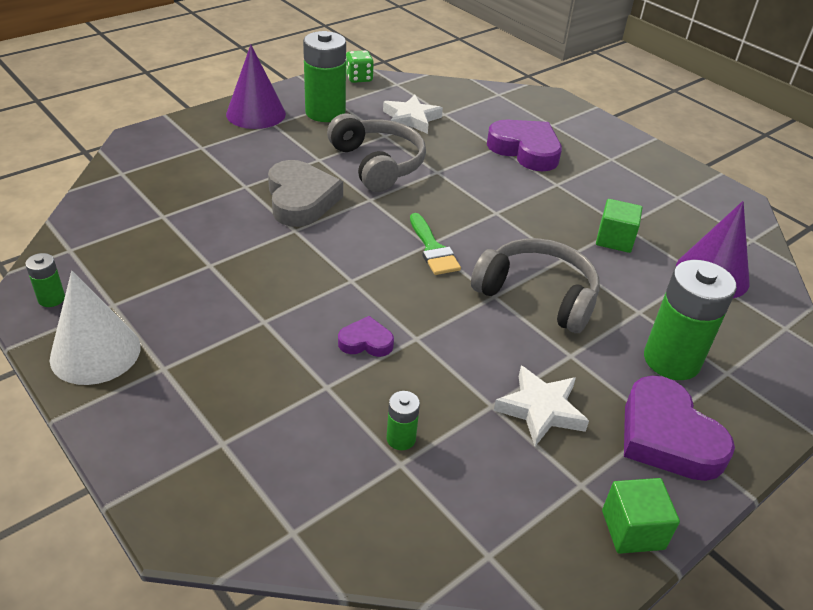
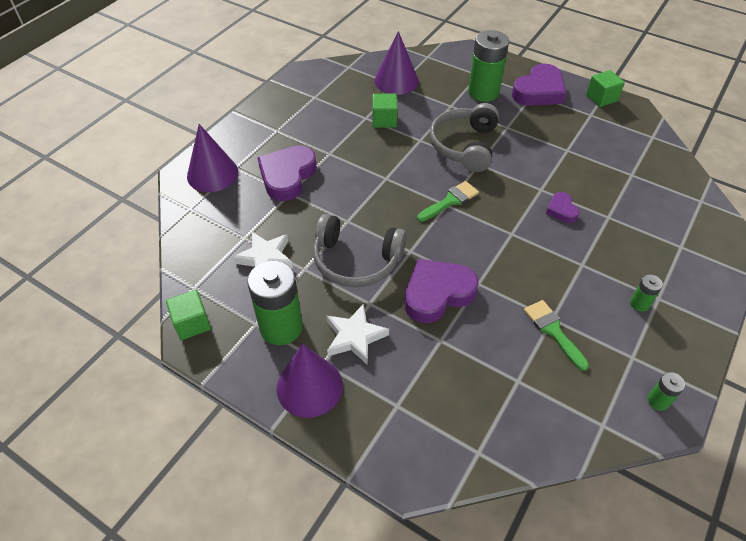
camera: 105 degrees left, 10 degrees up
(95, 352) = (677, 341): white cone -> none
(194, 259) = (553, 331): none -> green brush
(301, 199) = (437, 293): grey heart -> purple heart
(359, 78) = (192, 323): green dice -> green cube
(377, 164) = (356, 260): grey headphones -> grey headphones turned 120 degrees counterclockwise
(401, 438) = (617, 178): green battery -> green battery (639, 304)
(540, 410) = (556, 132): white star -> white star (355, 337)
(545, 111) = (212, 174): none -> purple cone

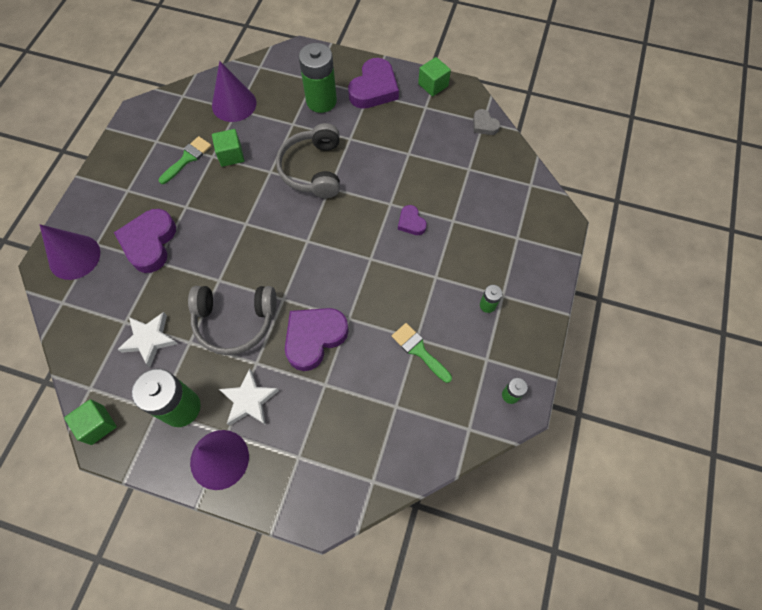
camera: 15 degrees left, 15 degrees up
(450, 201) = (310, 235): green brush -> green brush (187, 158)
(653, 140) = (484, 125): none -> grey heart

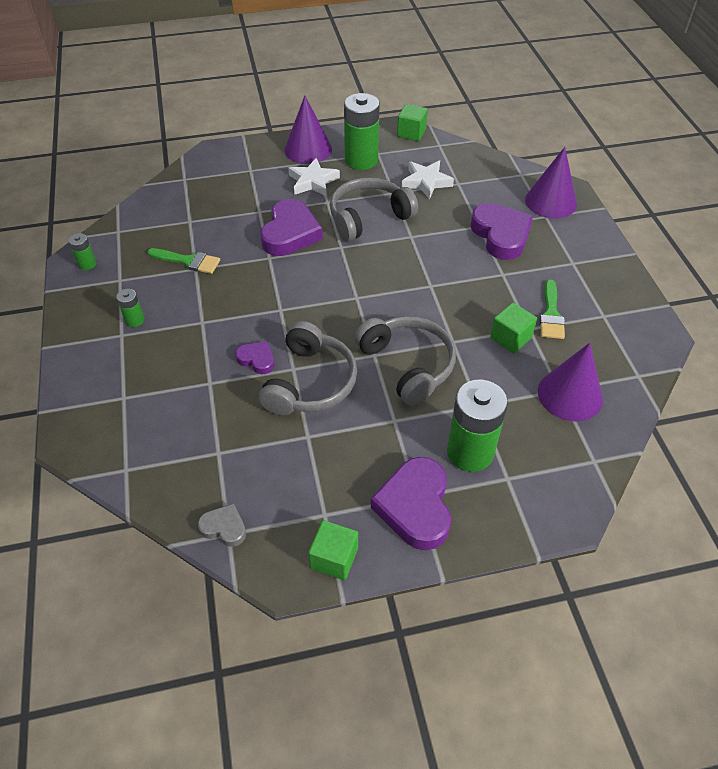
camera: 150 degrees right, 15 degrees down
(385, 188) = (310, 382): none -> grey headphones

